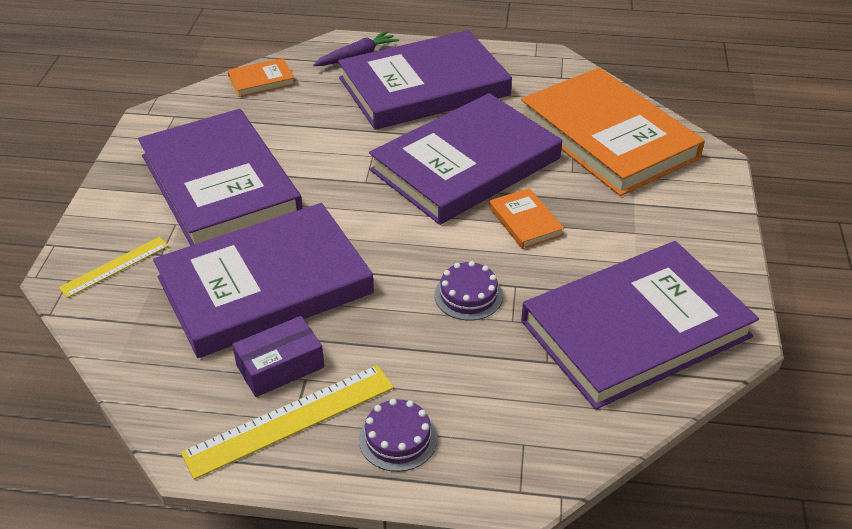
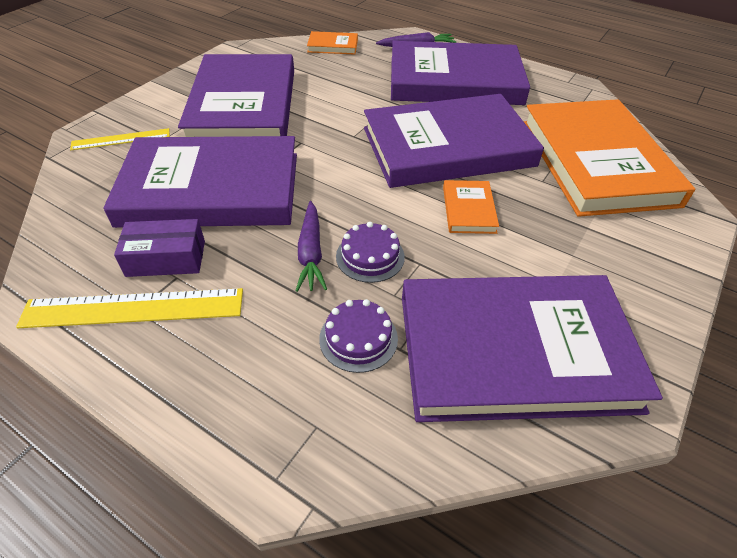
camera: 25 degrees right, 5 degrees up
(398, 438) = (205, 366): purple cake -> purple cake (358, 338)
(413, 311) = (311, 253): none -> purple carrot

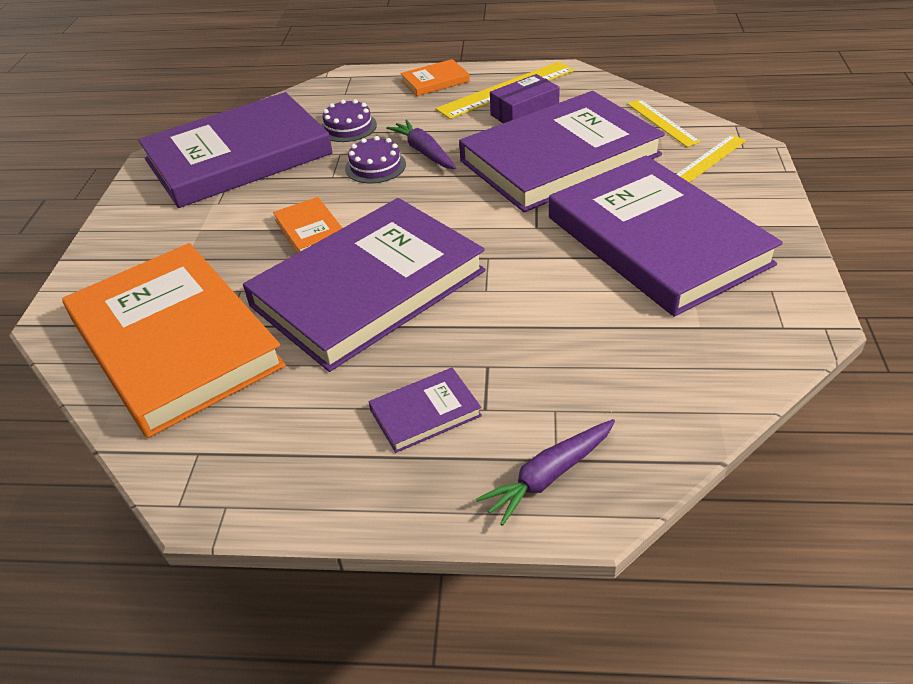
camera: 155 degrees right, 5 degrees down
(86, 185) = (662, 122): none -> yellow ruler
(333, 46) = (692, 404): orange book -> orange book (435, 81)
(455, 80) = (425, 413): purple book -> purple book, size x0.40

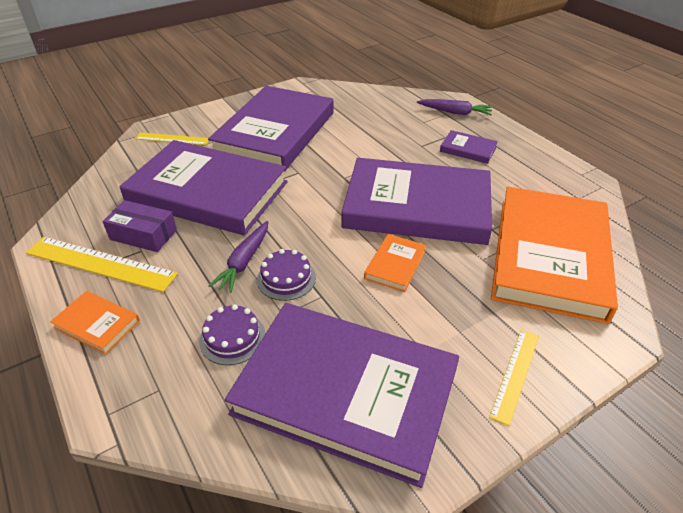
camera: 130 degrees left, 0 degrees up
(662, 122) = (128, 167): yellow ruler -> yellow ruler (515, 374)

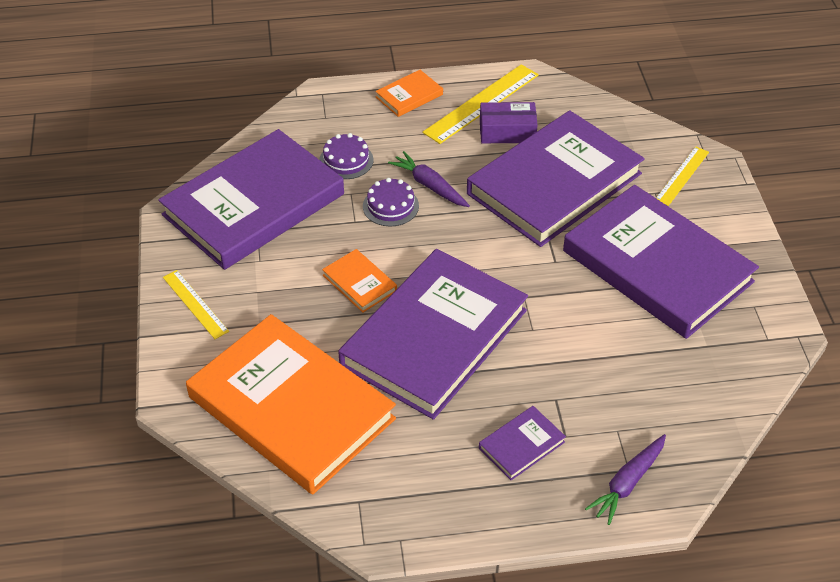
camera: 115 degrees right, 5 degrees up
(143, 235) = (507, 131): purple box -> purple box turned 45 degrees clockwise

